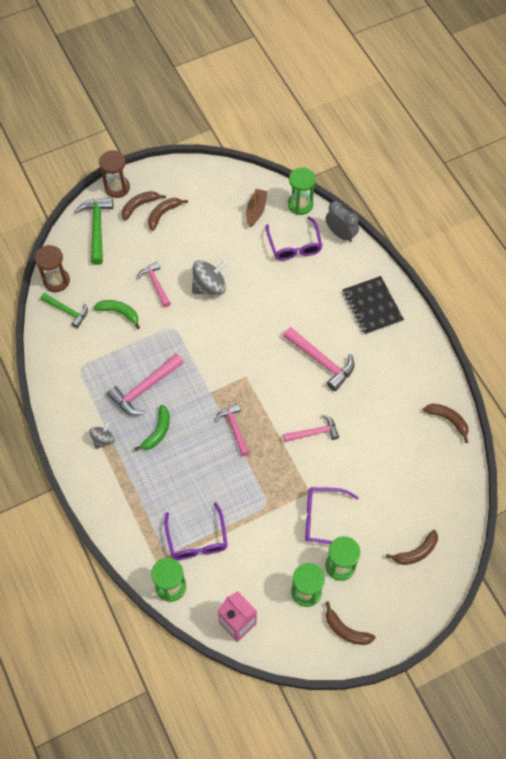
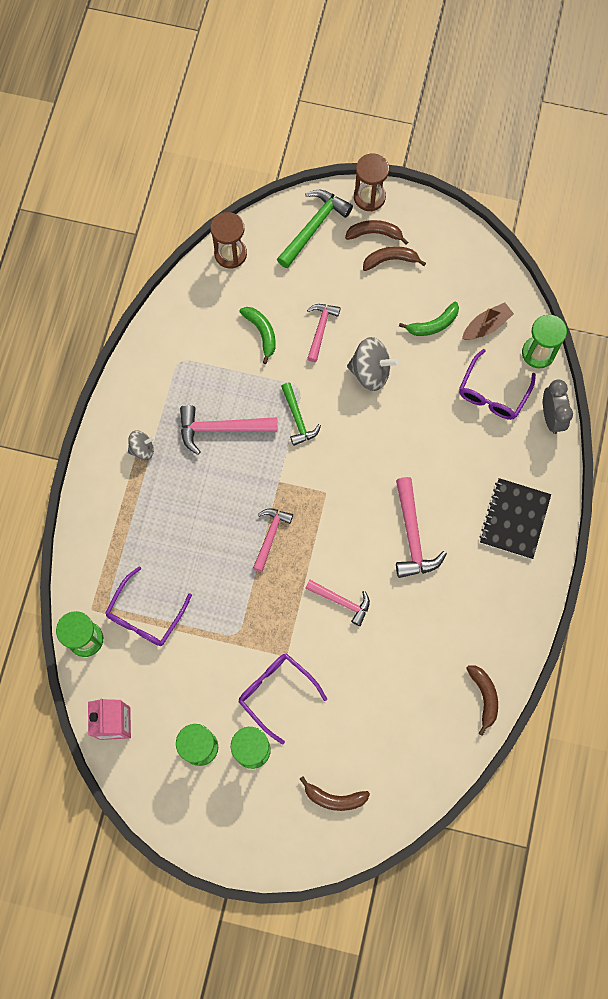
camera: 40 degrees right, 10 degrees up
(67, 311) = (215, 293): green hammer -> green hammer (298, 419)
(157, 432) = (197, 482): green banana -> green banana (433, 325)
(345, 630) = (204, 813): brown banana -> none

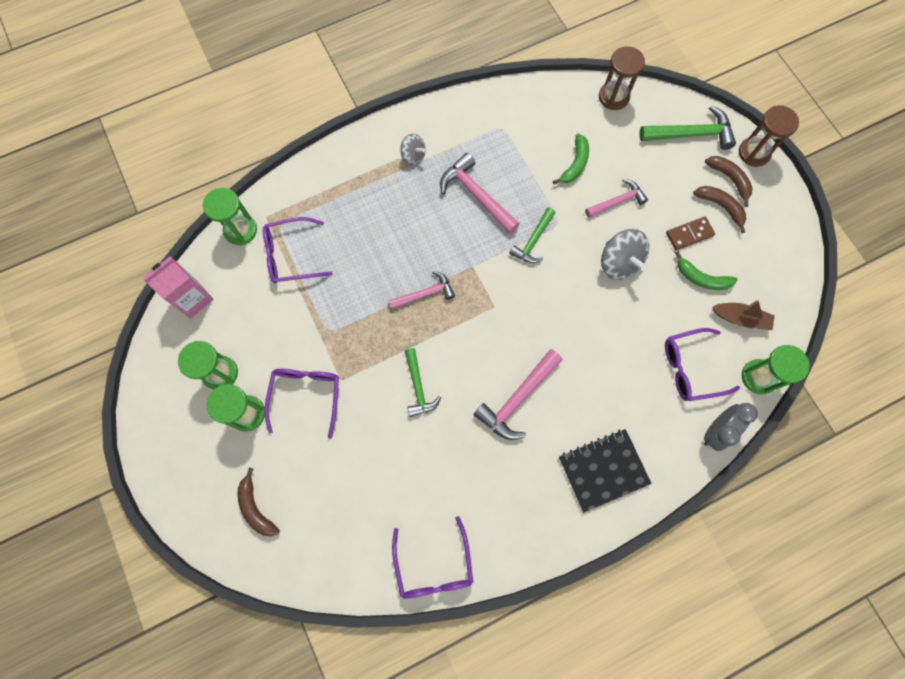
camera: 50 degrees right, 0 degrees up
(341, 601) = (418, 387): pink hammer -> green hammer
(392, 302) = (689, 234): none -> brown domino
(484, 697) = (433, 565): brown banana -> purple glasses

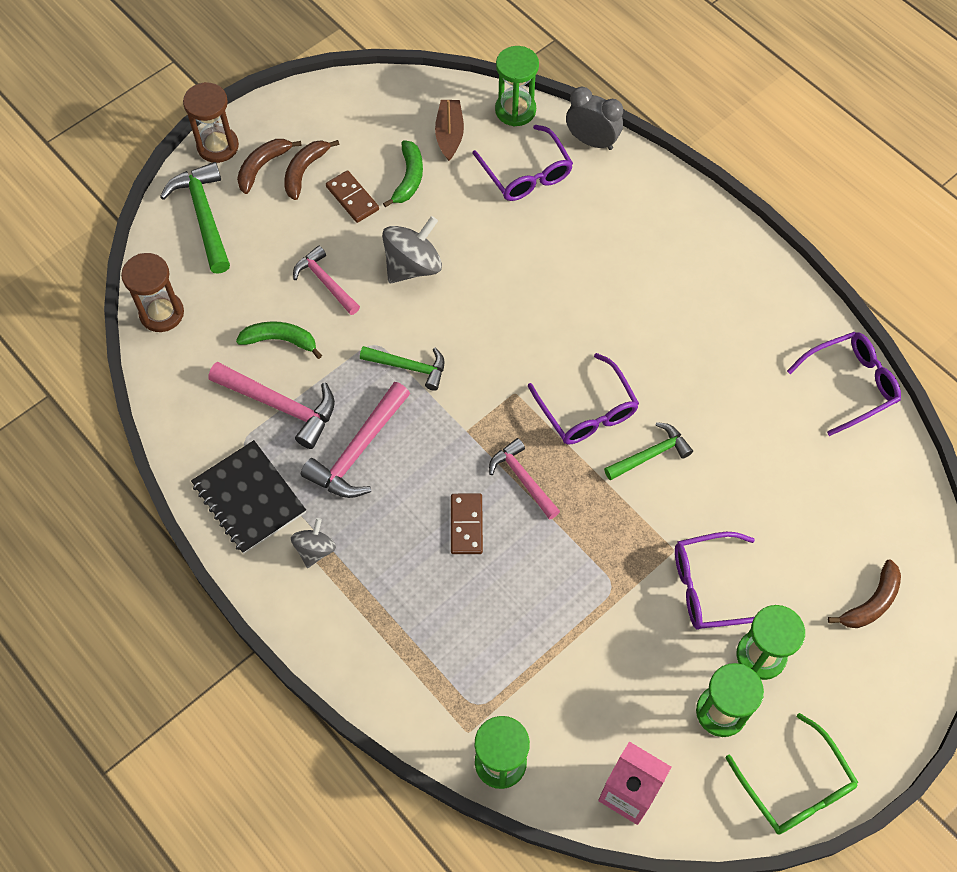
camera: 105 degrees left, 10 degrees down
(156, 404) = (795, 786): none -> green glasses
(291, 255) = (519, 672): purple glasses -> purple glasses (586, 410)
(402, 249) = (466, 525): none -> brown domino
(517, 399) = (626, 341): pink hammer -> pink hammer (281, 406)
(603, 470) = (676, 239): black notebook -> black notebook (249, 498)

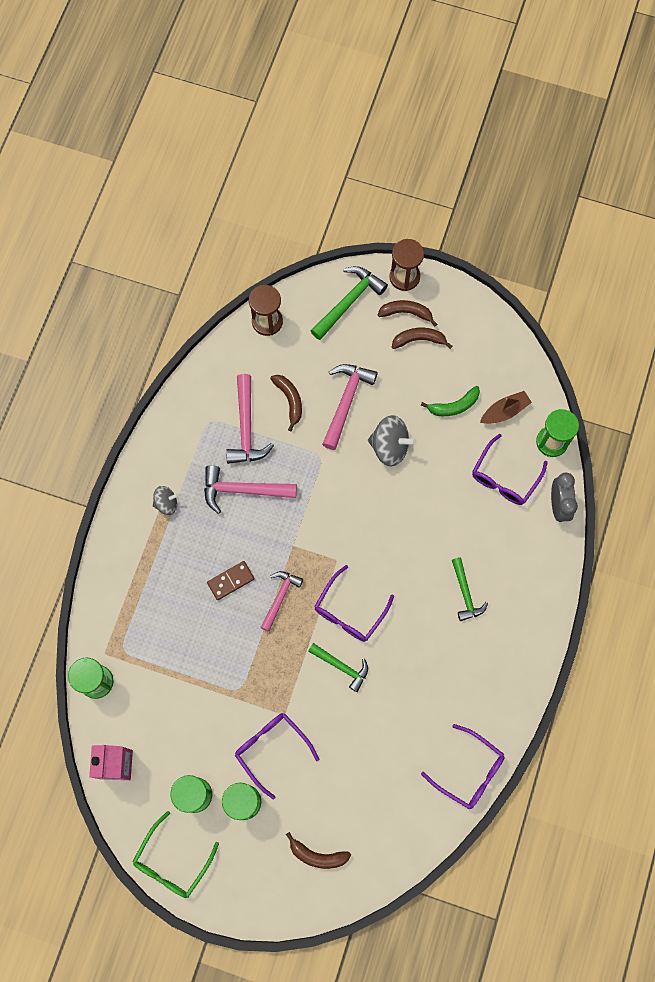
camera: 60 degrees right, 10 degrees up
(249, 498) = (177, 447): black notebook -> none
(281, 340) = (290, 401): green banana -> brown banana
(325, 282) = (346, 401): pink hammer -> pink hammer, size x1.52
(352, 198) = (417, 381): brown domino -> none
(409, 367) = (316, 486): green hammer -> green hammer (465, 593)

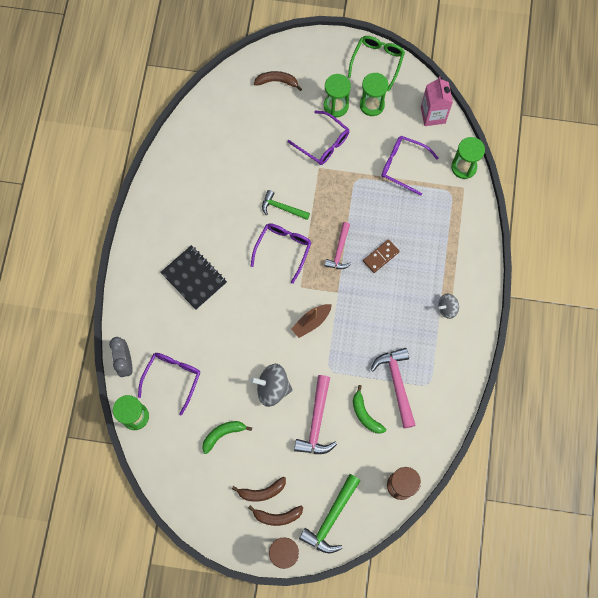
camera: 170 degrees right, 0 degrees up
(243, 490) = (387, 330): pink hammer -> none
(290, 401) = (365, 414): brown banana -> green banana
(465, 593) = (194, 278): green hammer -> black notebook
(469, 771) = (176, 152): purple glasses -> purple glasses (403, 166)
(504, 411) = (178, 437): brown boat -> brown boat (311, 322)

